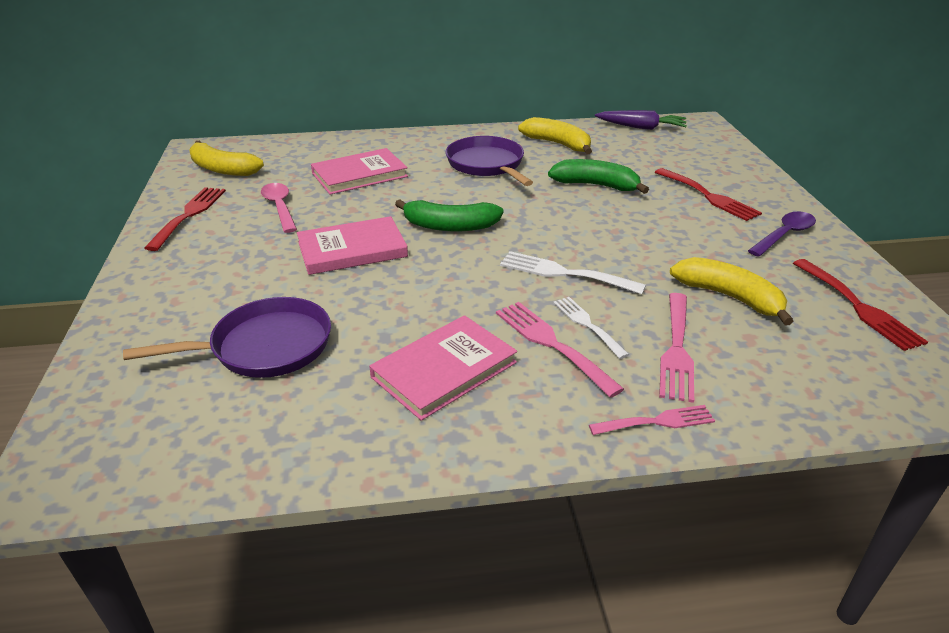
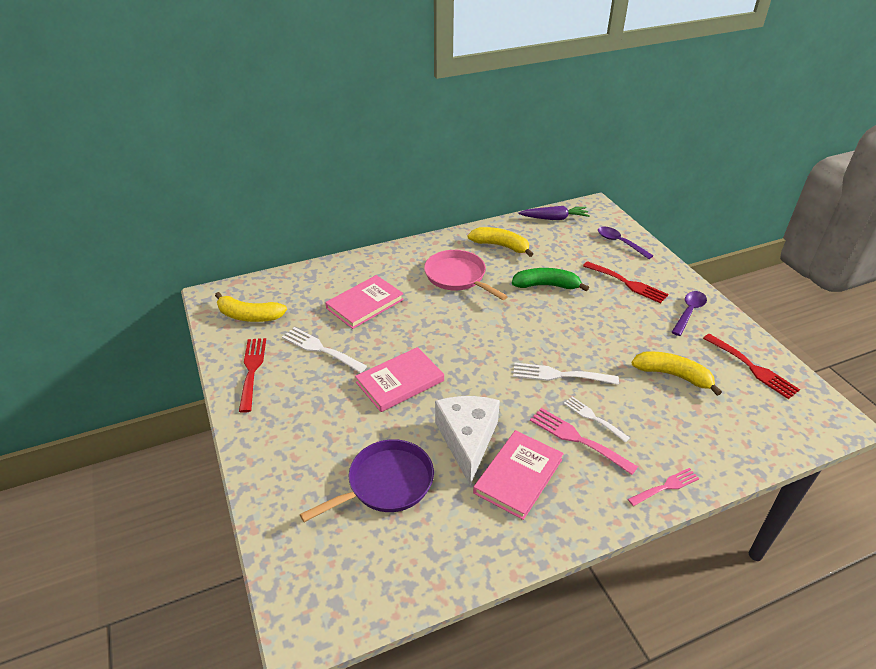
camera: 15 degrees left, 5 degrees up
(279, 207) = (320, 349): pink spoon -> white fork
(399, 320) = (467, 440): none -> white cheese
(450, 226) = (460, 345): green banana -> none
(487, 164) = (457, 277): purple pan -> pink pan
(677, 349) = (657, 427): pink fork -> none
(717, 158) = (619, 243): none -> purple spoon

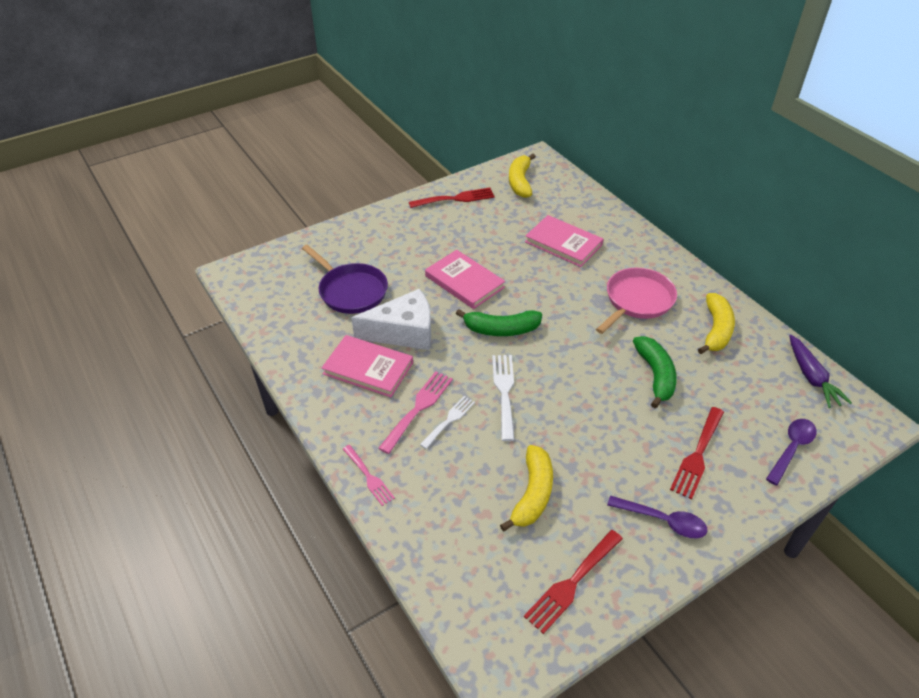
camera: 80 degrees right, 5 degrees up
(320, 349) = (491, 229): white fork -> none
(477, 365) = (501, 329): none -> green banana

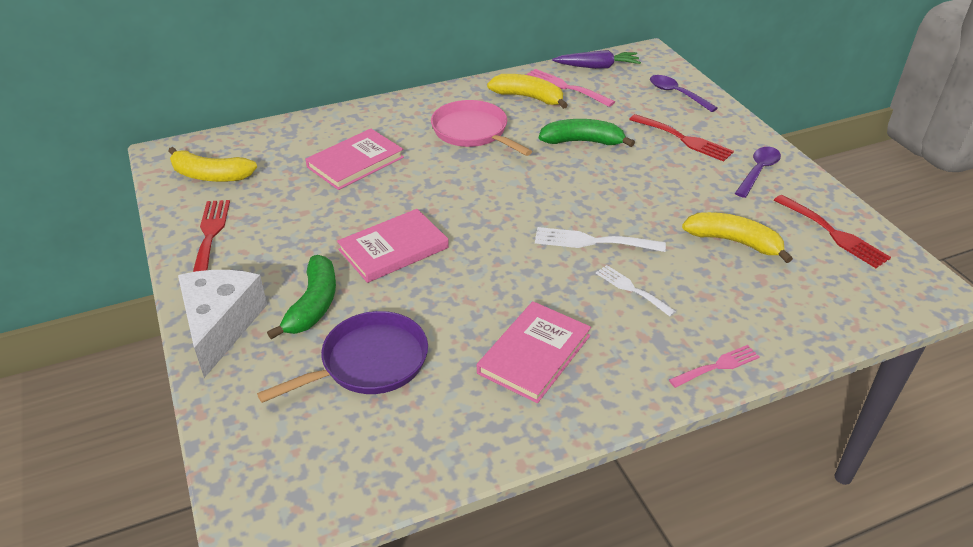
camera: 80 degrees left, 5 degrees down
(403, 332) = (473, 314): white cheese -> white cheese (221, 325)
(418, 408) = (610, 313): pink fork -> pink fork (565, 87)
(501, 329) = (491, 230): green banana -> green banana (313, 305)

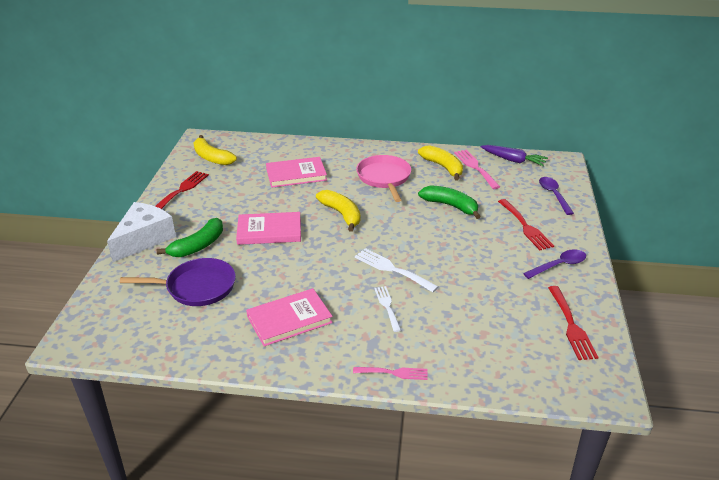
camera: 30 degrees right, 5 degrees down
(734, 242) = (489, 304): yellow banana -> yellow banana (341, 214)

